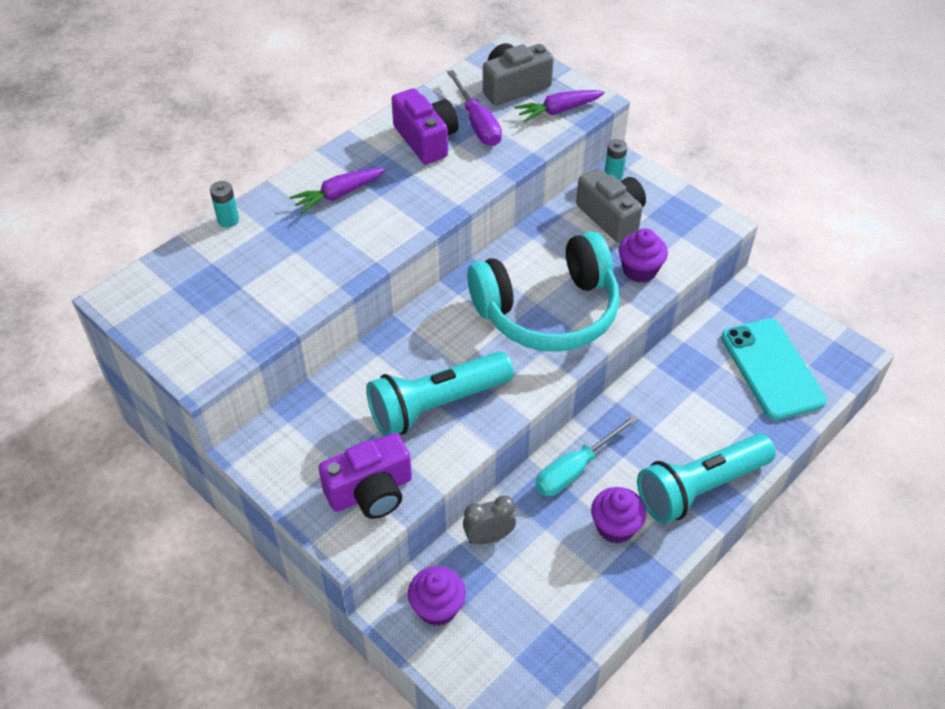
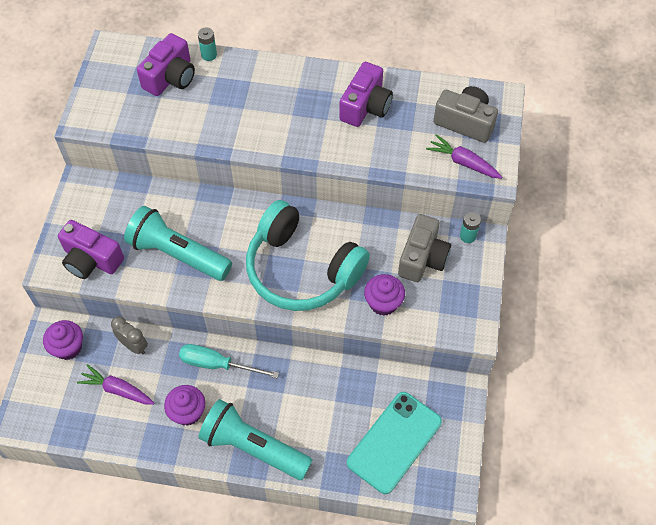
camera: 55 degrees right, 10 degrees up
(223, 265) = (170, 77): none -> purple camera
(339, 194) = (275, 93): purple carrot -> purple carrot (118, 389)
(477, 123) = (407, 124): purple screwdriver -> none

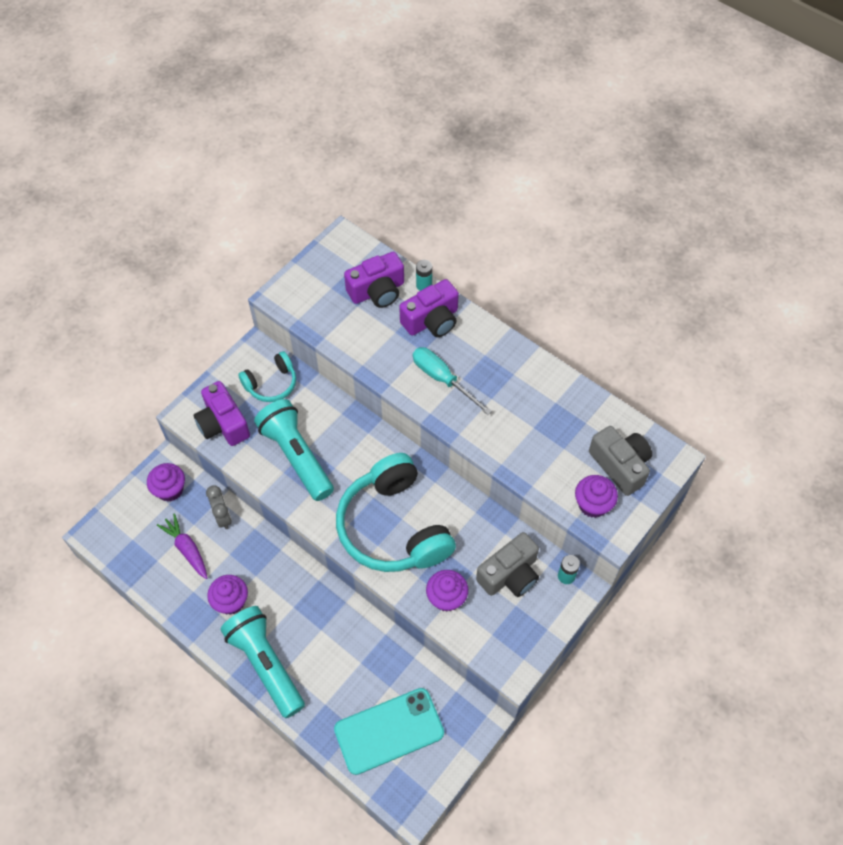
camera: 30 degrees right, 0 degrees up
(114, 205) = (271, 384): none -> turquoise headphones
(217, 364) = (281, 572): turquoise screwdriver -> turquoise screwdriver (442, 379)
(365, 106) = (535, 403): purple camera -> purple camera (432, 320)
(463, 162) = (592, 504): purple carrot -> purple cupcake

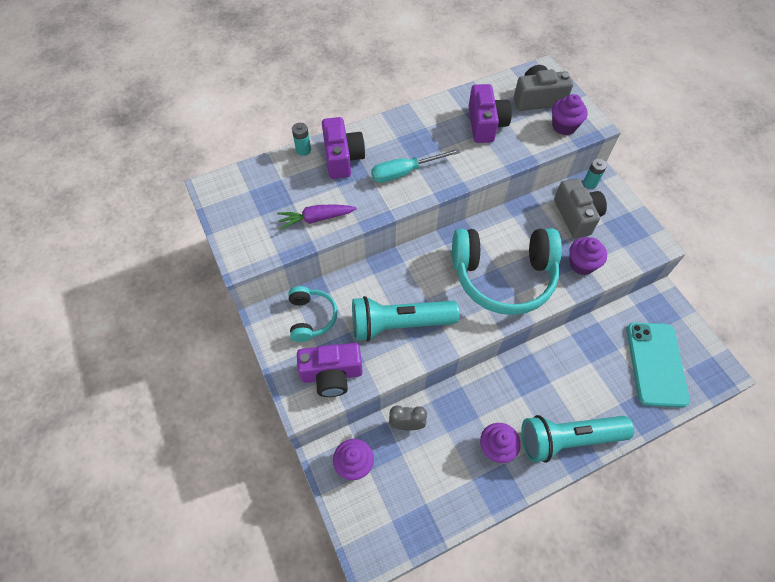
camera: 65 degrees left, 0 degrees up
(187, 549) = (426, 470): purple carrot -> purple carrot (316, 218)
(377, 291) = (287, 183): purple camera -> purple camera (485, 124)

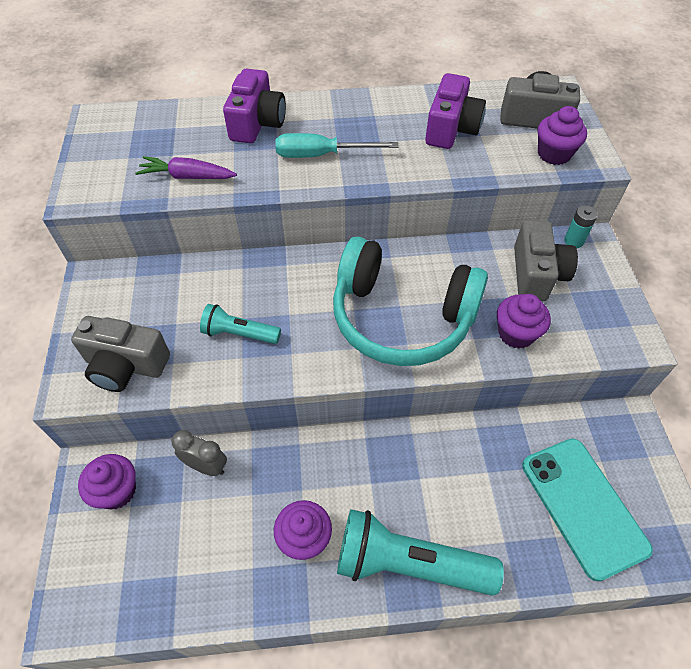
camera: 20 degrees right, 5 degrees down
(303, 150) = (218, 105): turquoise battery -> none
(311, 317) = (141, 294): turquoise headphones -> none
(332, 374) = (126, 365): purple camera -> grey camera
(399, 324) = (239, 334): turquoise flashlight -> turquoise flashlight, size x0.55
(656, 364) = (583, 506): turquoise phone -> turquoise phone turned 45 degrees counterclockwise

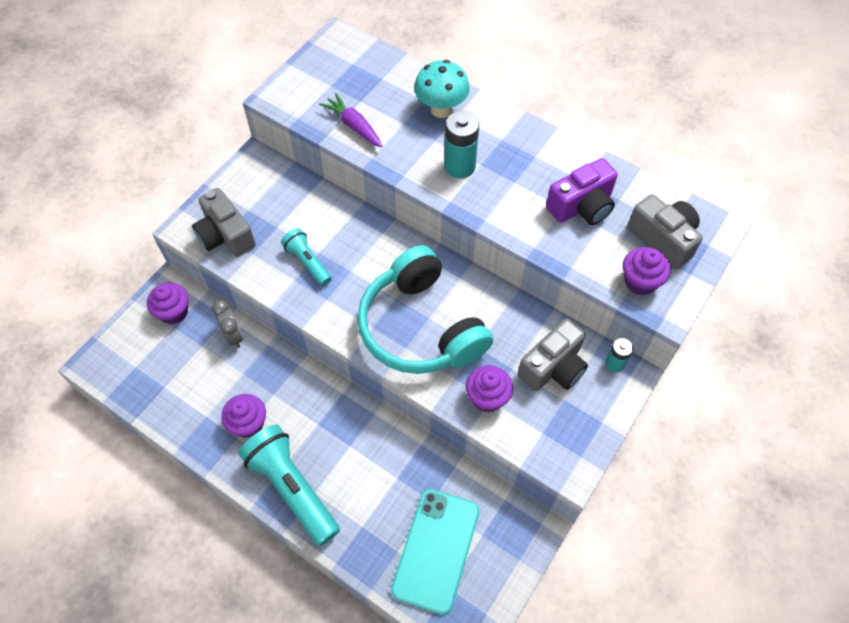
camera: 40 degrees right, 5 degrees up
(257, 123) = (441, 110): purple camera -> turquoise mushroom
(321, 155) = (459, 166): turquoise screwdriver -> turquoise battery

